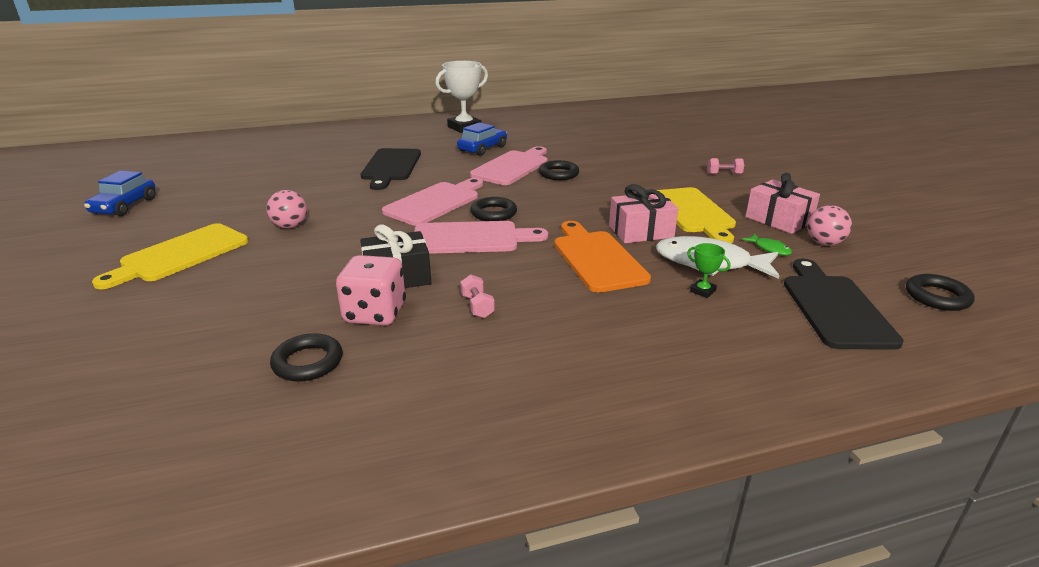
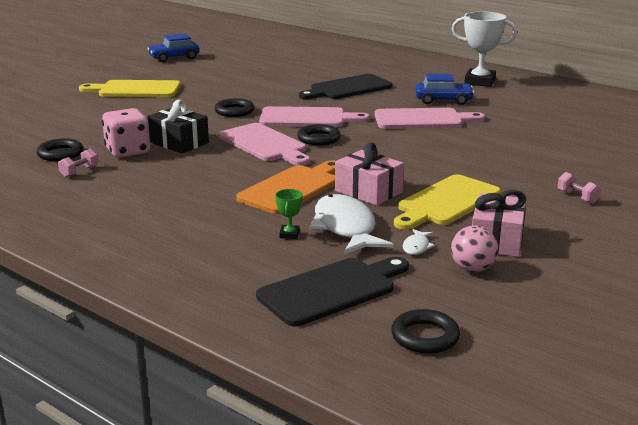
camera: 55 degrees right, 5 degrees down
(290, 226) = (207, 97): pink ball -> none
(477, 306) = (170, 173): pink dumbbell -> pink dumbbell (79, 171)
(558, 174) = (439, 137): black ring -> black ring (234, 111)
(770, 249) = (416, 247): green fish -> white fish

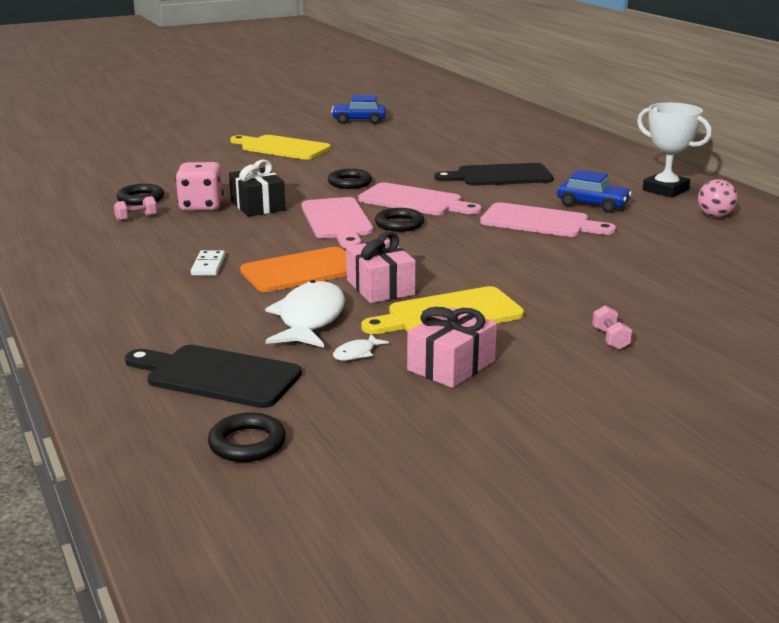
camera: 25 degrees right, 0 degrees up
(202, 201) = (208, 265): none -> white domino
(289, 234) = (247, 314): green trophy -> none
(331, 290) = (217, 376): black cutting board -> black cutting board turned 150 degrees counterclockwise
(472, 269) = (385, 389): pink ball -> pink ball (714, 216)

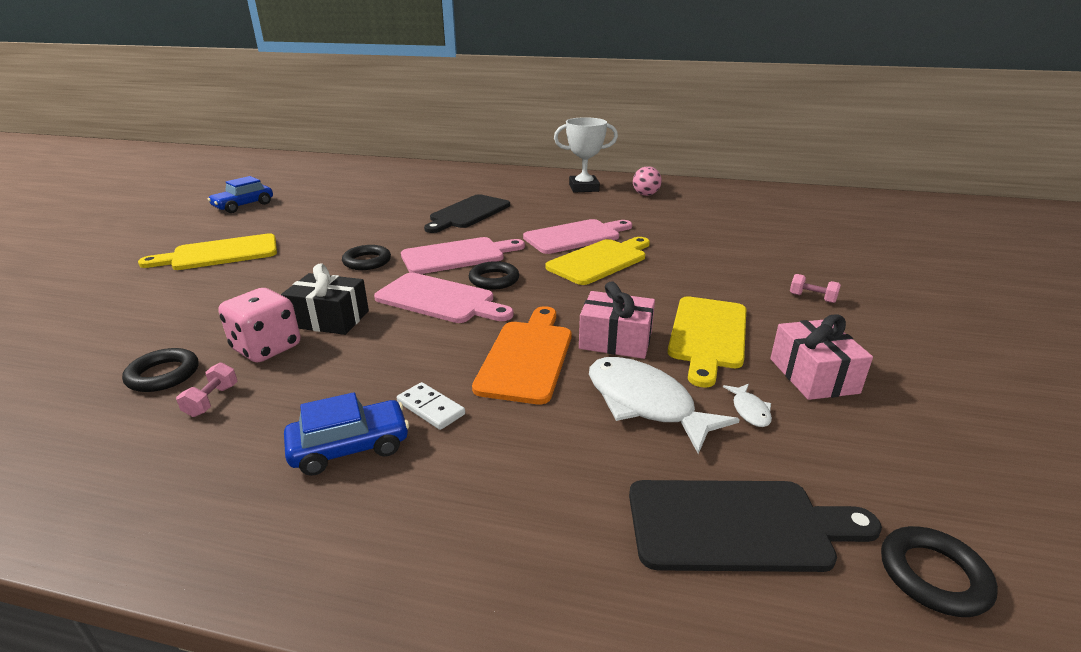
camera: 50 degrees left, 5 degrees up
(217, 376) = (737, 525): black cutting board -> black cutting board turned 150 degrees counterclockwise
(508, 244) = (600, 261): none -> yellow cutting board
(592, 204) = (572, 212): blue car -> blue car (350, 447)

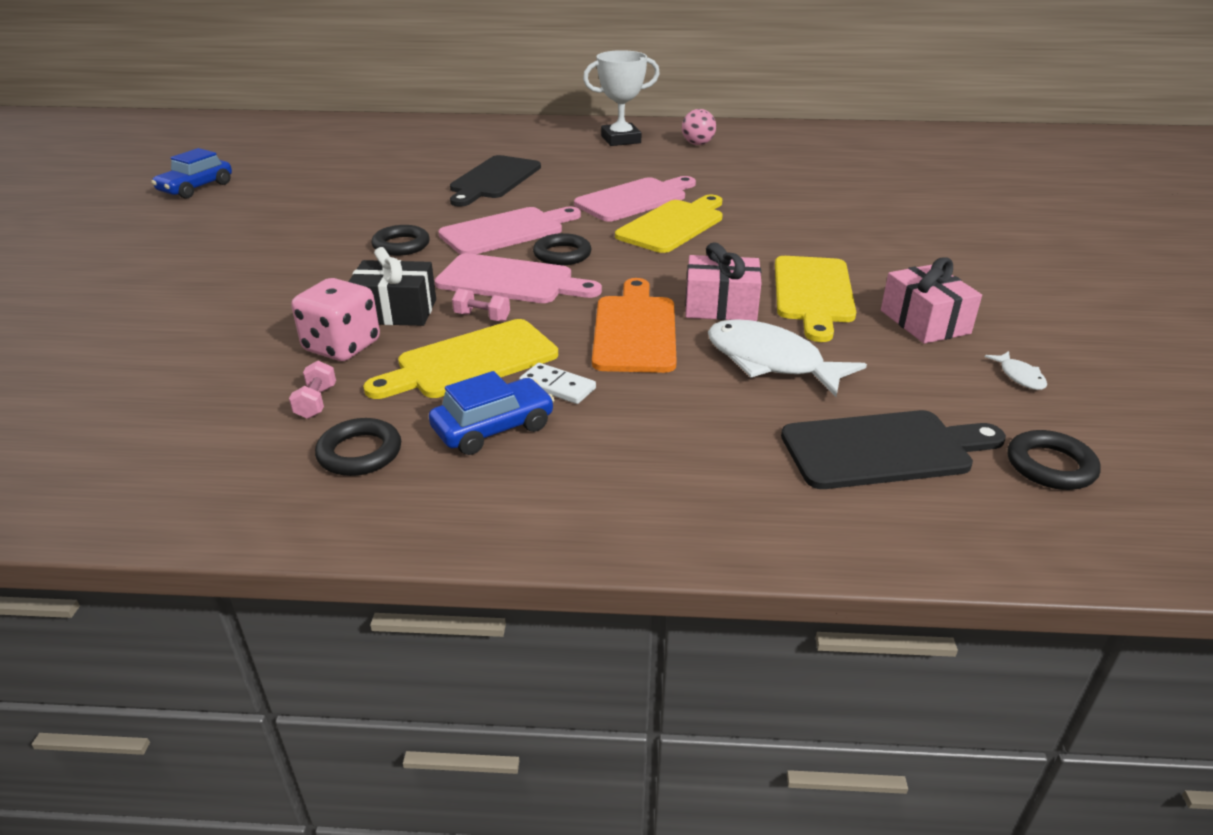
camera: 10 degrees left, 5 degrees up
(163, 375) = (241, 383): black ring -> black ring (360, 453)
(220, 253) = (209, 249): yellow cutting board -> yellow cutting board (471, 361)
(749, 410) = (872, 358): white fish -> white fish (1019, 376)
(812, 298) = (909, 248): pink dumbbell -> pink dumbbell (482, 317)

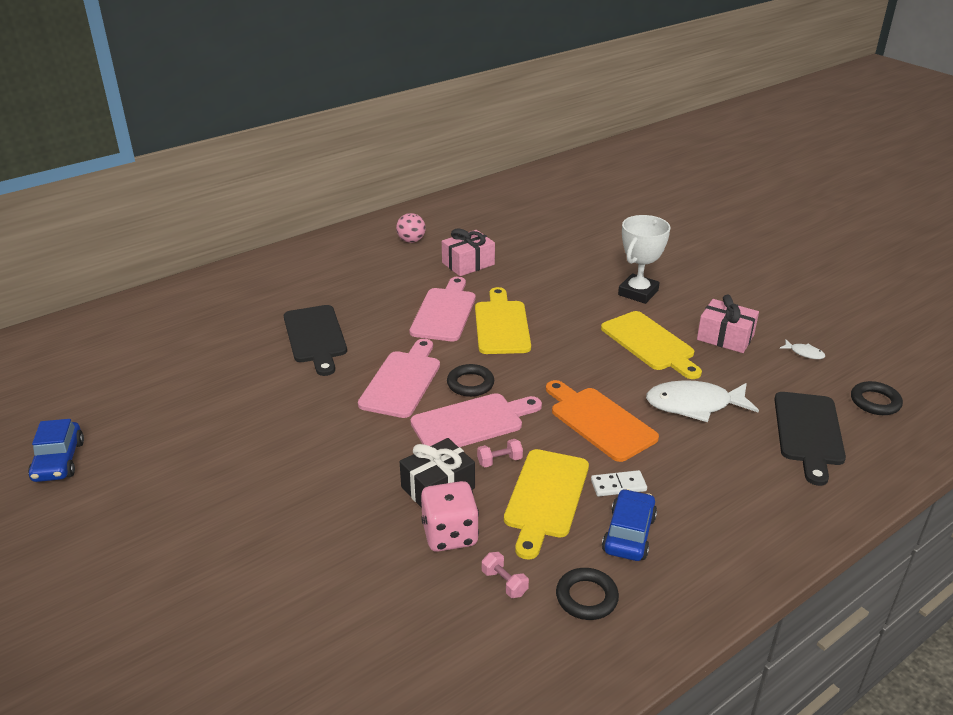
camera: 40 degrees left, 0 degrees up
(401, 245) = (347, 431): black ring -> none
(621, 140) = (350, 257): white trophy -> white trophy (638, 293)
(720, 306) = (618, 378): pink gift -> pink gift (468, 264)
(883, 449) = (809, 432): black cutting board -> black cutting board turned 150 degrees clockwise

